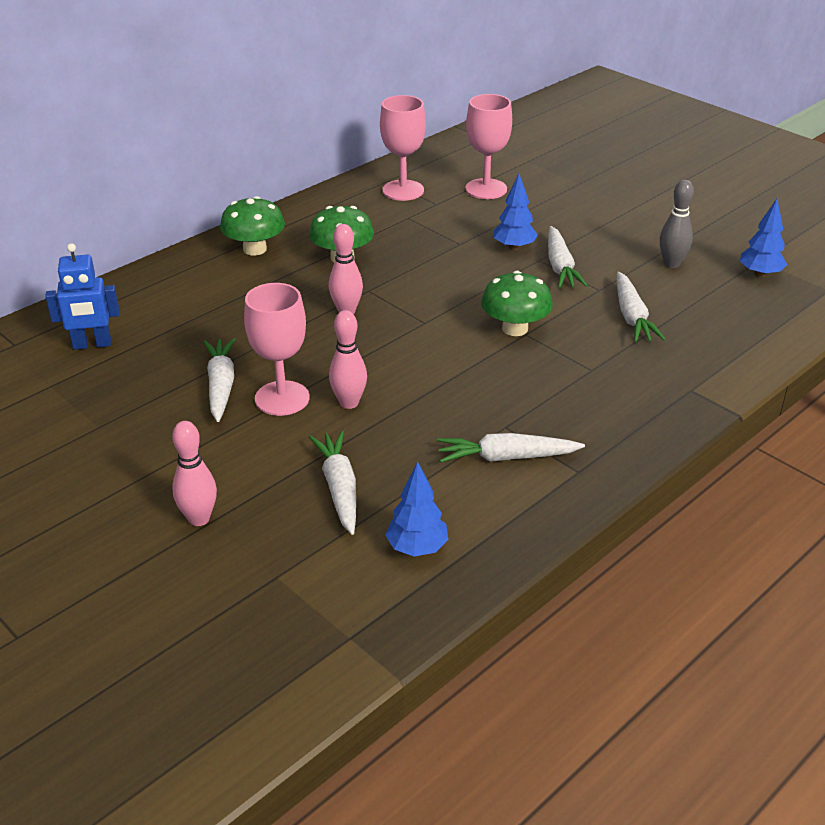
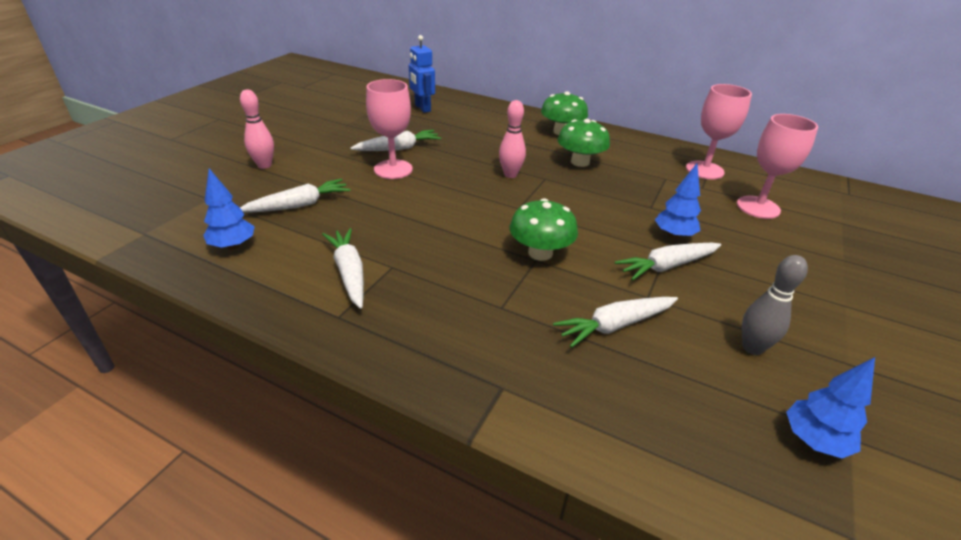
camera: 70 degrees right, 0 degrees up
(349, 403) = (397, 193): pink bowling pin -> none

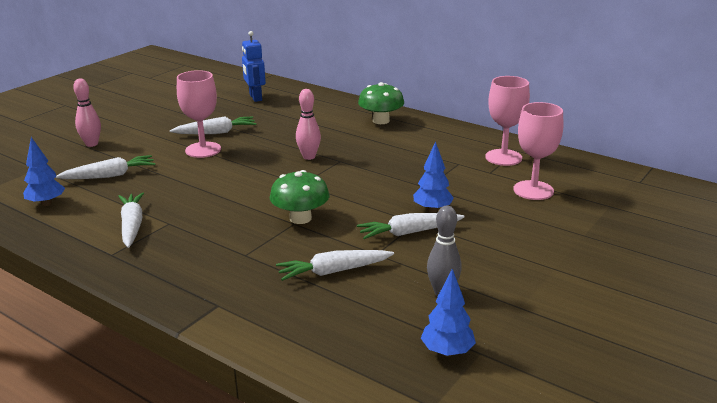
camera: 10 degrees right, 10 degrees down
(580, 162) = (382, 148): green mushroom -> none

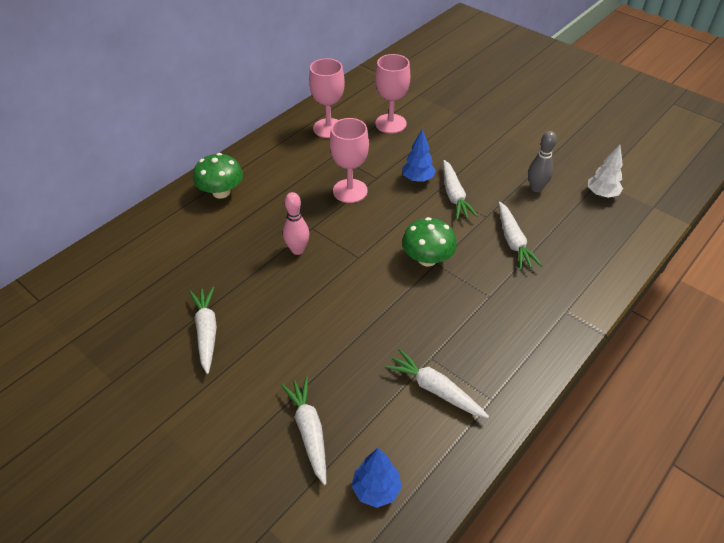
camera: 85 degrees left, 20 degrees up
(91, 144) = (200, 472): pink bowling pin -> none
(132, 226) = (435, 389): white carrot -> white carrot turned 45 degrees clockwise
(203, 150) = (255, 341): pink goblet -> pink goblet (350, 191)
(255, 98) = (101, 296): blue robot -> none
(447, 352) = (601, 194): blue tree -> white tree

